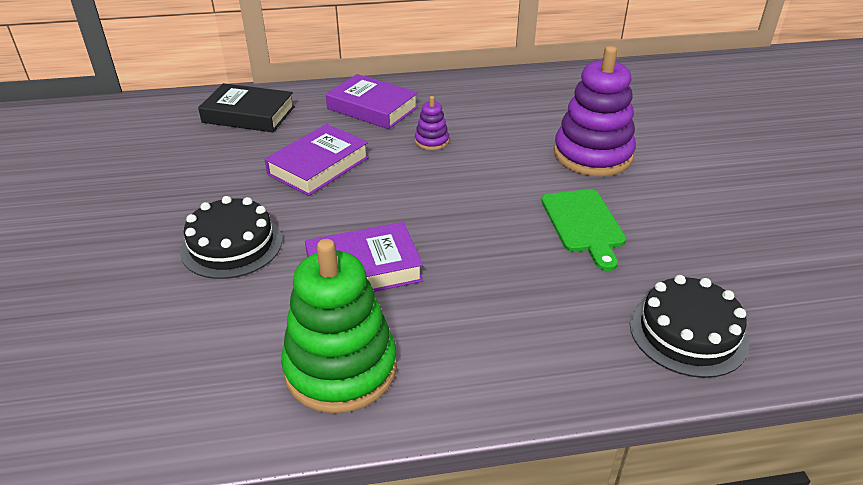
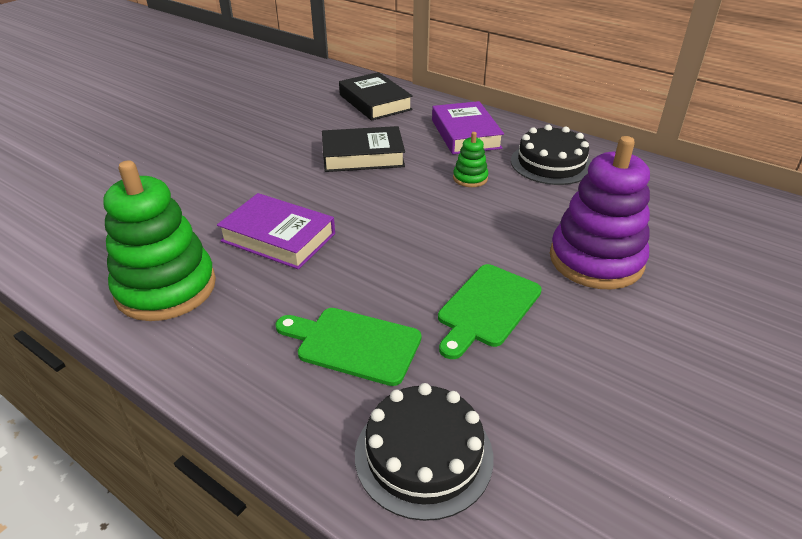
camera: 45 degrees right, 0 degrees up
(232, 245) = (235, 177): black cake -> black cake (551, 163)
(319, 166) = (363, 156): purple book -> black book
(431, 141) = (470, 178): purple stacking toy -> green stacking toy
(547, 303) = (353, 344): none -> green cutting board

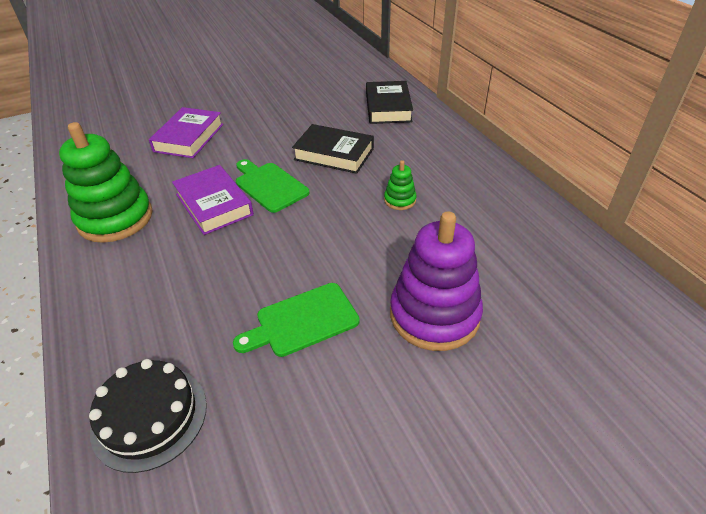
camera: 30 degrees right, 5 degrees up
(353, 344) = (185, 309): green cutting board -> green cutting board (269, 185)
(465, 134) = (436, 157): purple book -> purple book (189, 138)
(551, 163) = (485, 208): black cake -> none

